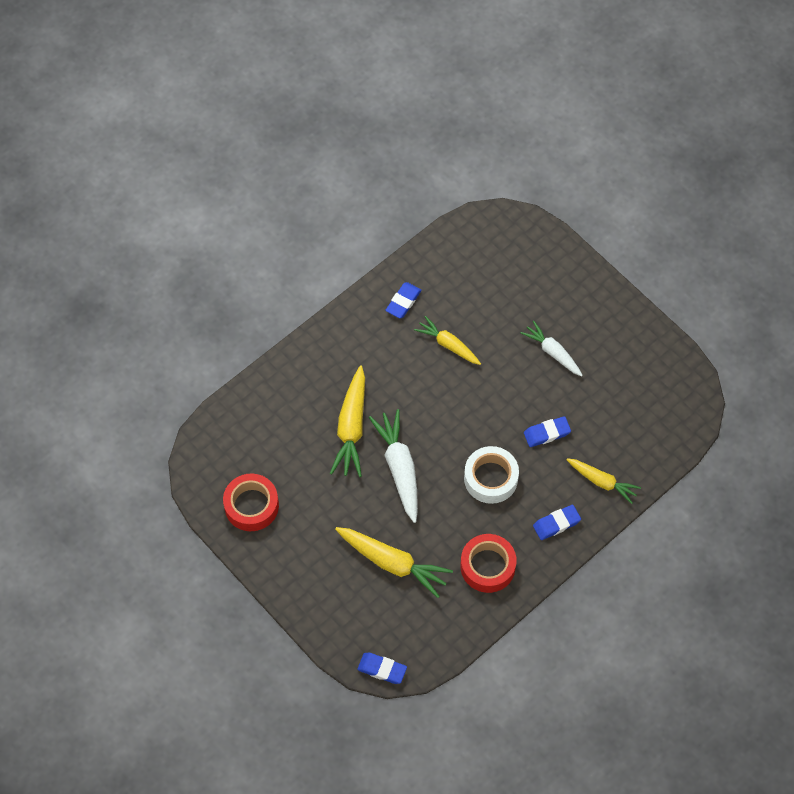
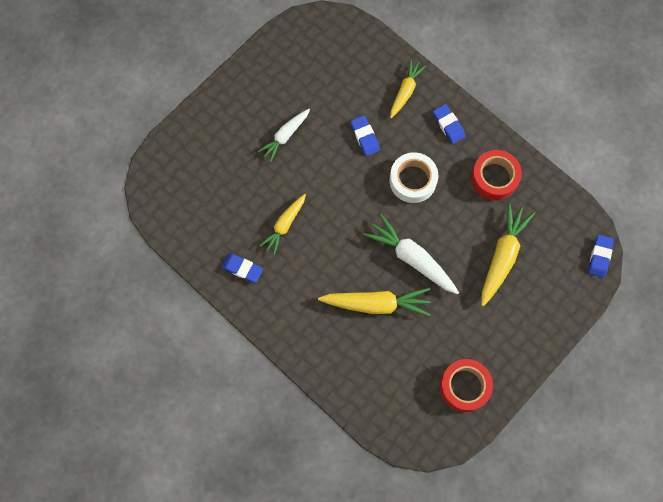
camera: 95 degrees left, 10 degrees up
(399, 468) = (412, 258): white carrot -> white carrot turned 60 degrees clockwise

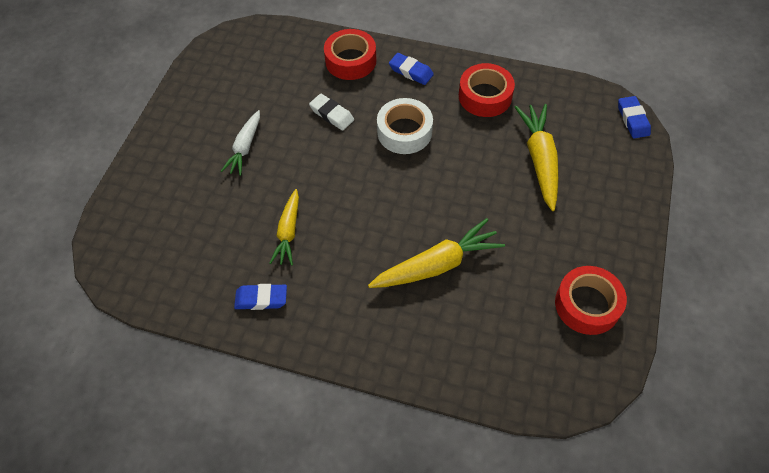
camera: 25 degrees left, 15 degrees down
(365, 137) = (332, 114): blue eraser -> white eraser
(405, 91) = (350, 61): yellow carrot -> red tape
(412, 258) = (448, 203): white carrot -> none

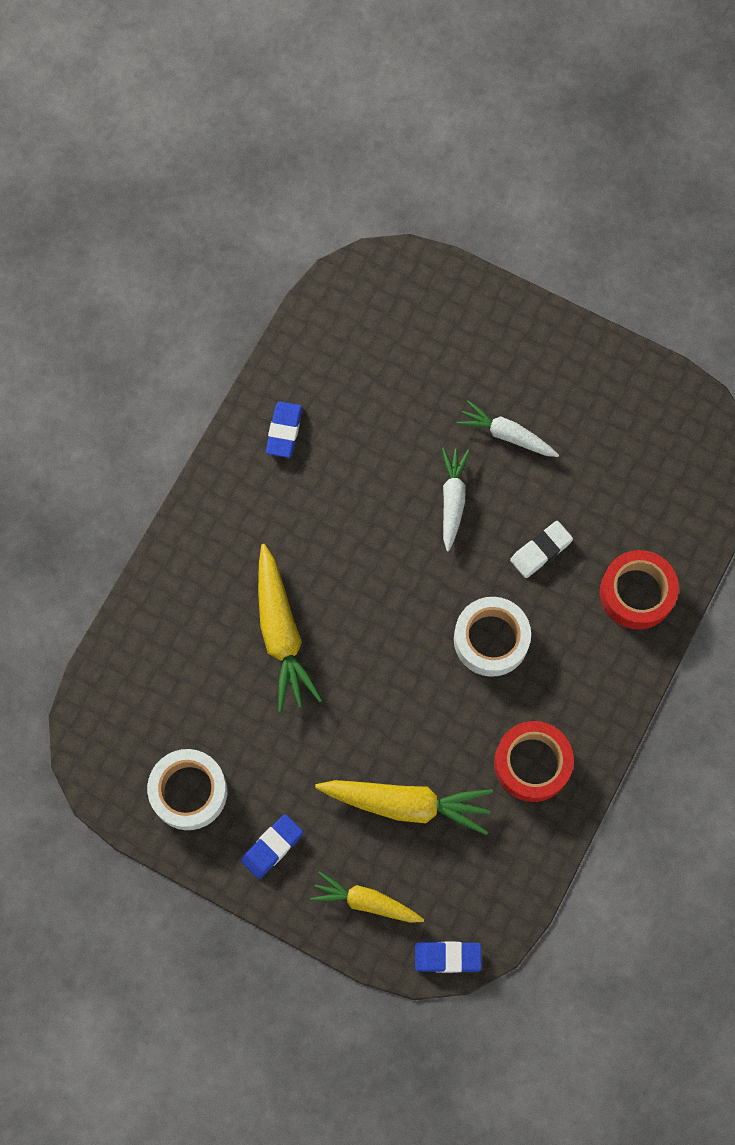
camera: 100 degrees right, 15 degrees up
(288, 232) = (366, 471): yellow carrot -> yellow carrot (366, 901)
(302, 172) = (452, 500): none -> white carrot
(411, 71) = (599, 672): blue eraser -> blue eraser (272, 847)
(587, 304) = (189, 791): red tape -> white tape

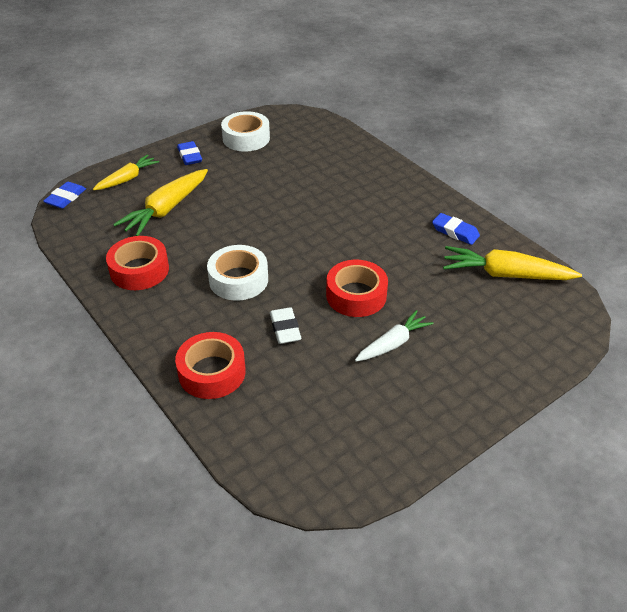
camera: 115 degrees right, 30 degrees down
(281, 633) = (312, 193): yellow carrot -> yellow carrot (505, 274)
(452, 500) = (356, 295): white carrot -> red tape

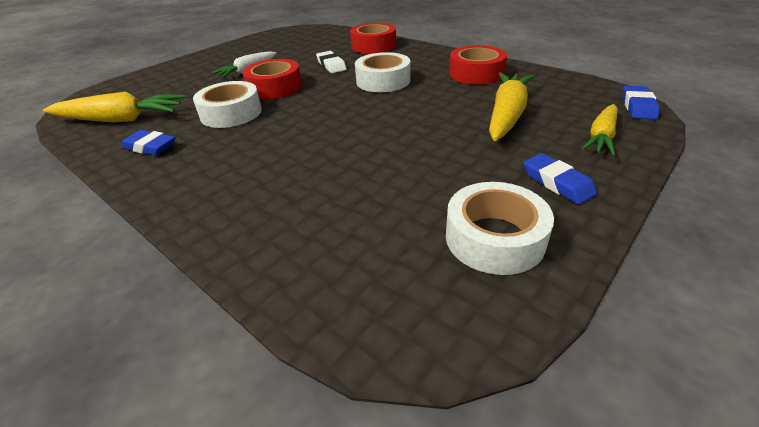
camera: 170 degrees right, 5 degrees down
(396, 261) = (231, 113): none -> white tape

